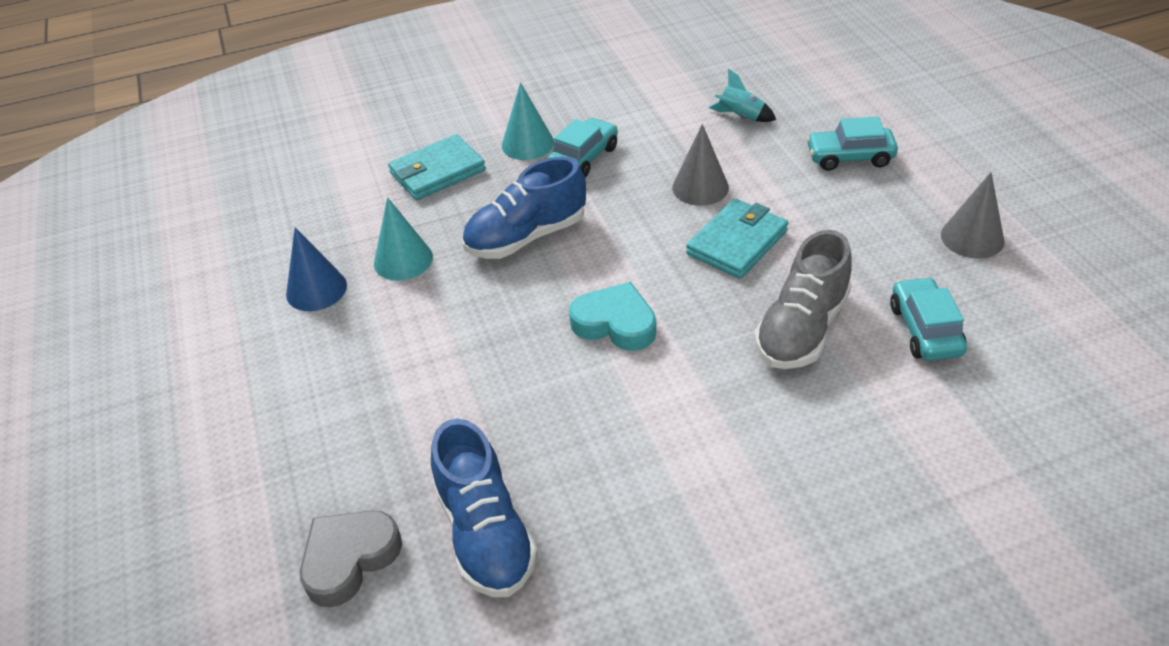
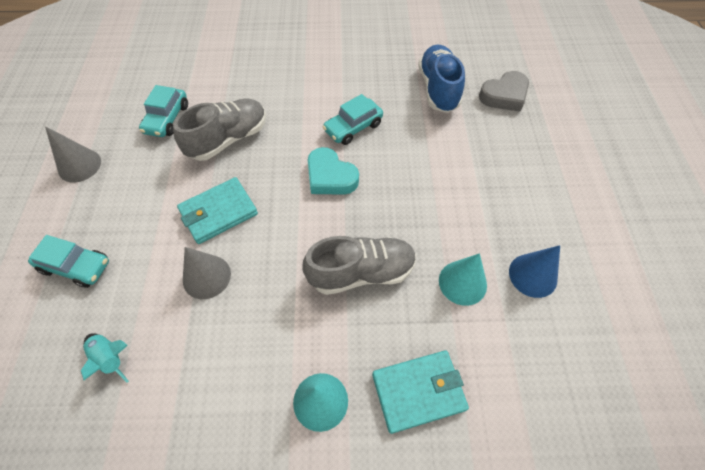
camera: 165 degrees left, 15 degrees up
(526, 237) = (361, 272): blue shoe -> grey shoe
(583, 158) = (278, 355): turquoise car -> turquoise car (353, 127)

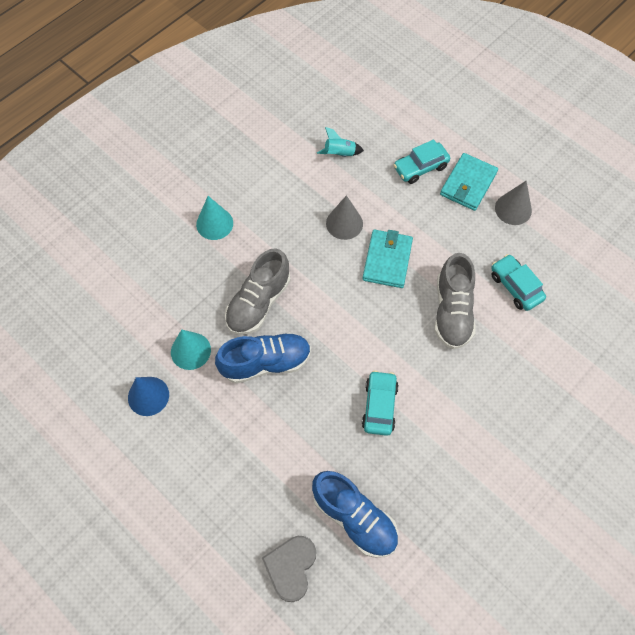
camera: 135 degrees right, 5 degrees up
(330, 177) = (348, 348): turquoise heart -> none
(405, 218) = (266, 363): none -> blue shoe
(418, 391) = (168, 269): turquoise wallet -> turquoise wallet (468, 184)

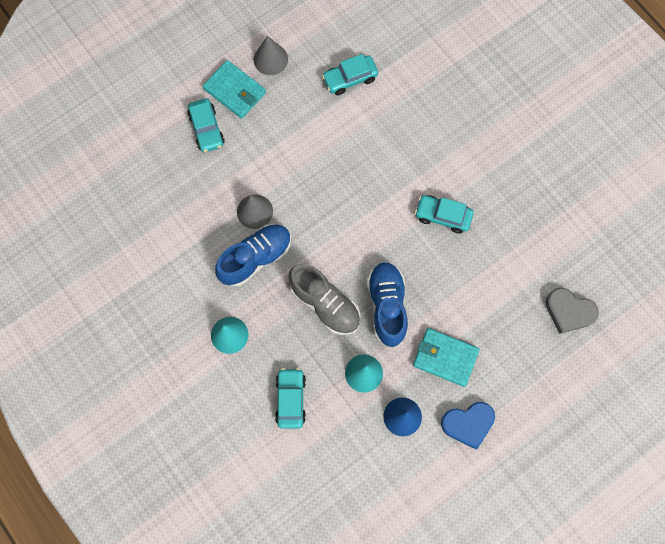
camera: 80 degrees left, 10 degrees up
(146, 466) = (468, 424): none -> blue heart
(156, 287) = (291, 399): none -> turquoise car
(339, 154) = (173, 201): turquoise rocket -> none
(354, 518) = (535, 254): blue shoe -> blue shoe (256, 258)
(387, 260) = (302, 180): turquoise wallet -> turquoise wallet (445, 357)
(452, 311) = (364, 136): grey shoe -> none

